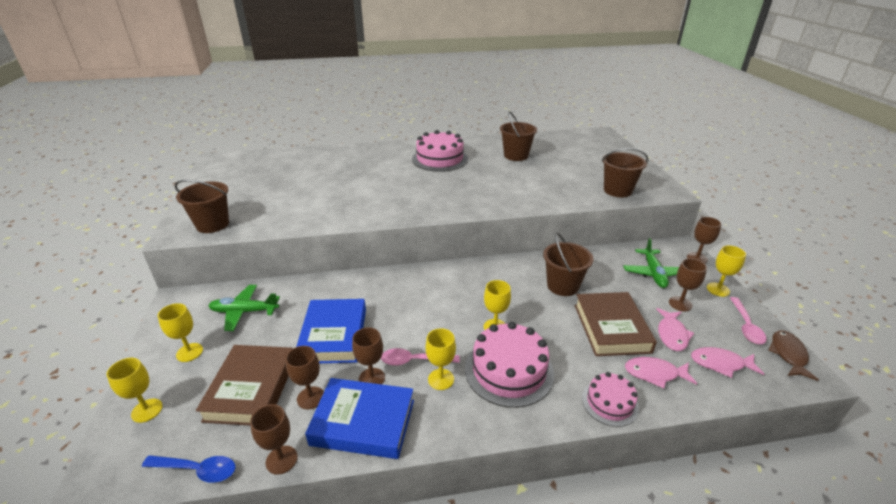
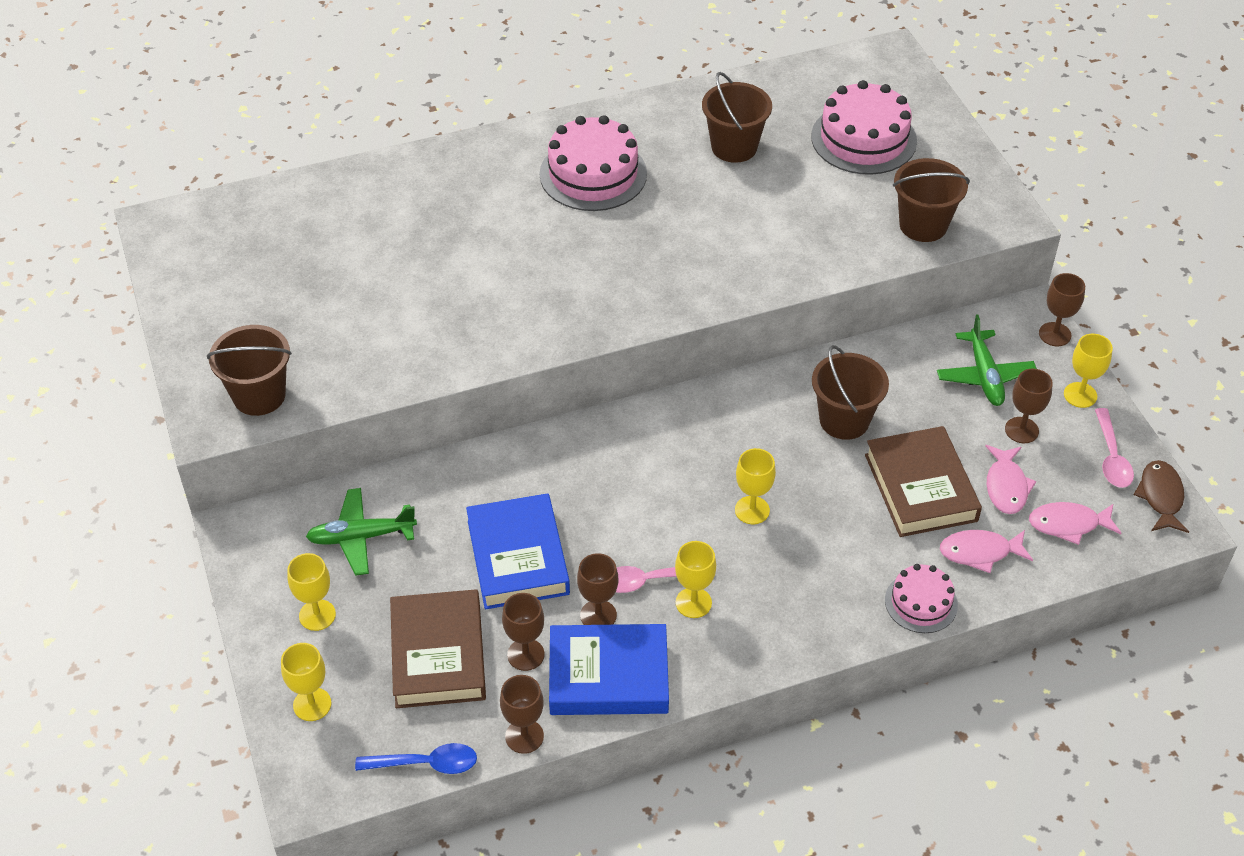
camera: 10 degrees left, 15 degrees up
(509, 370) = (783, 576): pink cake -> pink cake (863, 139)

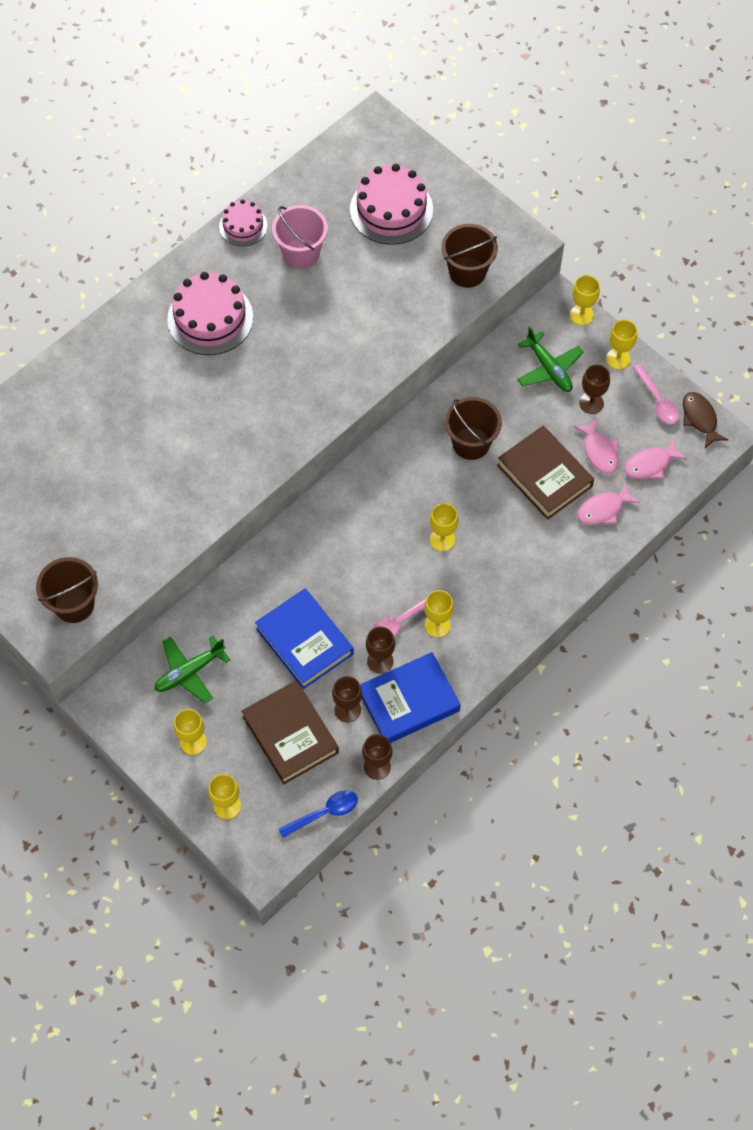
camera: 25 degrees left, 15 degrees up
(734, 147) = (301, 253): brown bucket -> pink bucket
(921, 602) = (582, 562): pink cake -> pink cake (243, 226)
(1054, 334) = (581, 315): brown goblet -> yellow goblet

